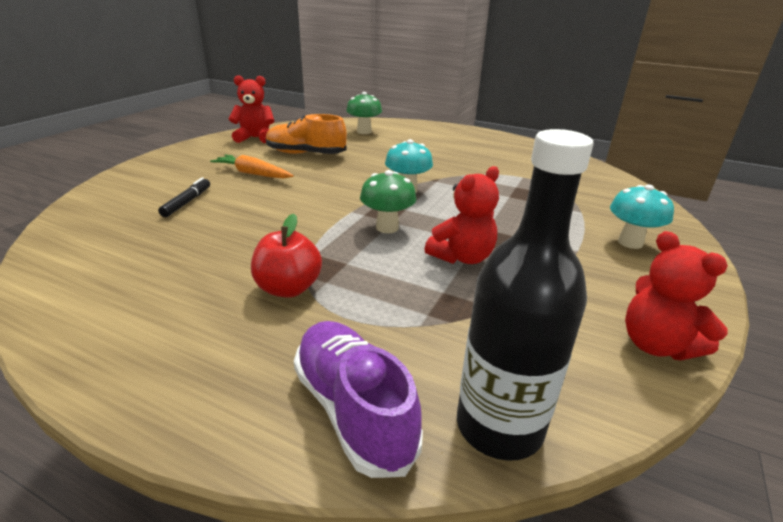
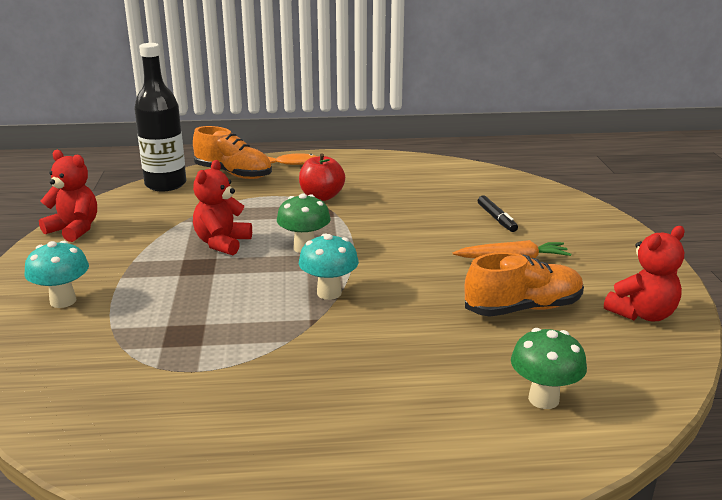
camera: 150 degrees right, 5 degrees down
(214, 401) = (294, 163): none -> orange fish
(353, 409) = (233, 174): purple shoe -> orange shoe

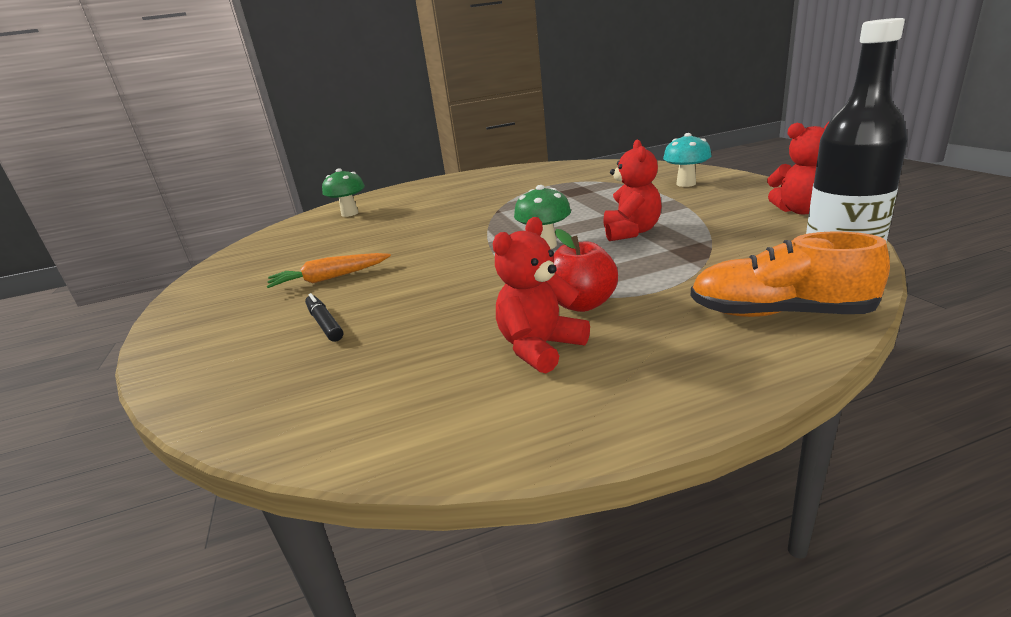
camera: 170 degrees right, 0 degrees up
(294, 163) = (713, 368): orange fish -> none
(329, 293) = (496, 224): turquoise mushroom -> none
(523, 308) = (340, 246): orange shoe -> none
(642, 314) = (245, 261): red teddy bear -> red teddy bear (540, 348)

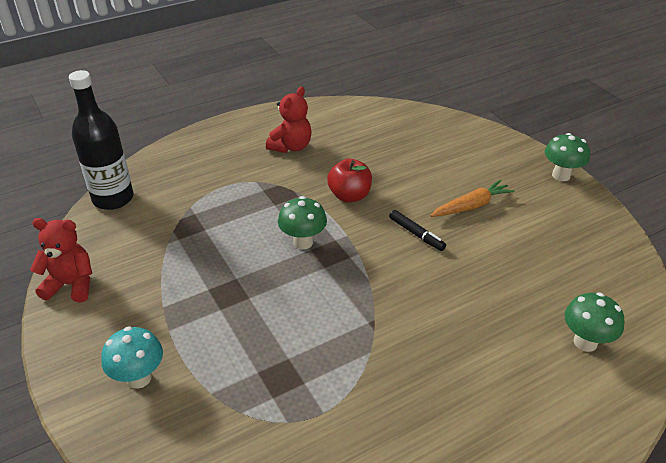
camera: 165 degrees right, 15 degrees up
(178, 309) = (561, 175): none -> green mushroom
(325, 323) = (428, 162): black marker -> black marker (416, 234)
(582, 304) = (270, 175): red apple -> red apple (349, 196)
(631, 232) = (228, 259): red teddy bear -> none
(778, 313) = (168, 167): orange shoe -> none

